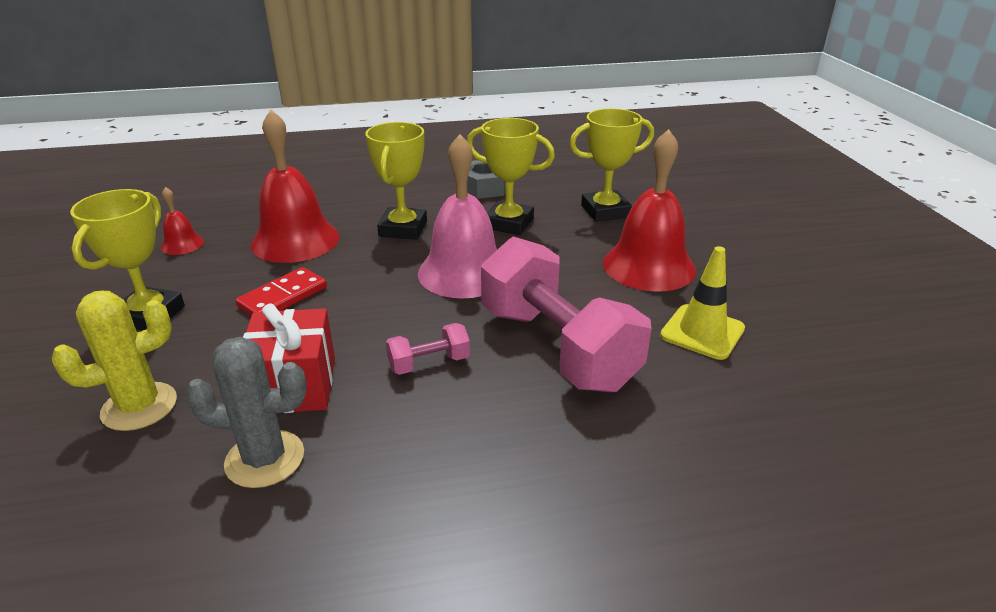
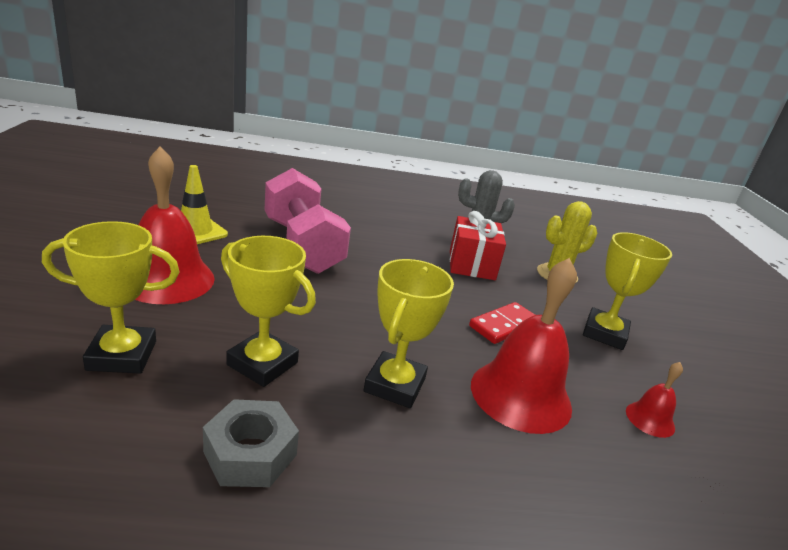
camera: 175 degrees left, 5 degrees down
(429, 363) = (389, 257): pink dumbbell -> none
(464, 272) = (343, 313): pink bell -> none

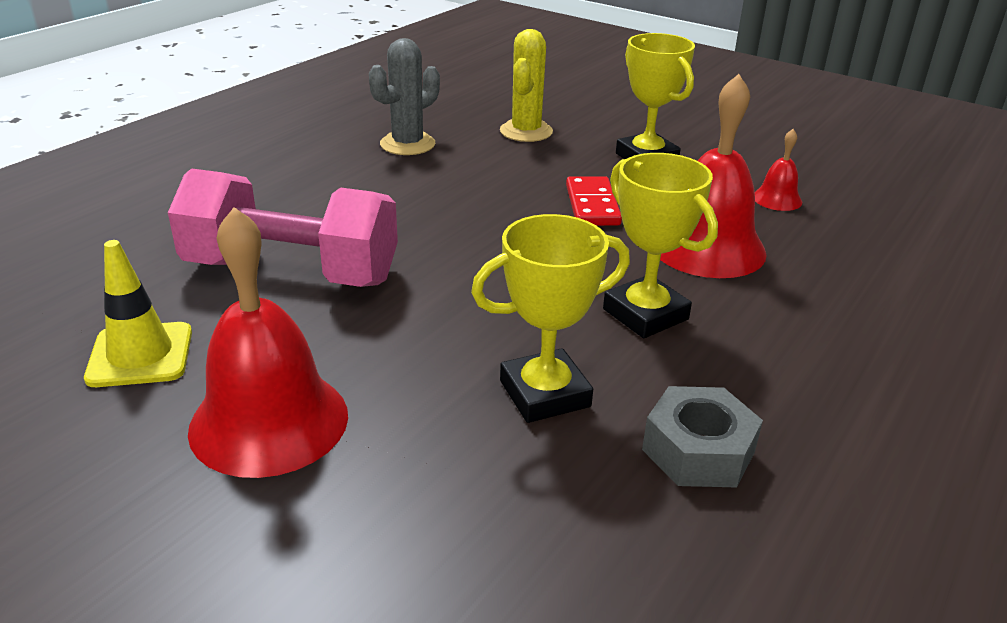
camera: 50 degrees left, 5 degrees up
(122, 355) = (440, 512): yellow trophy -> none
(471, 265) = (459, 171): red gift -> none

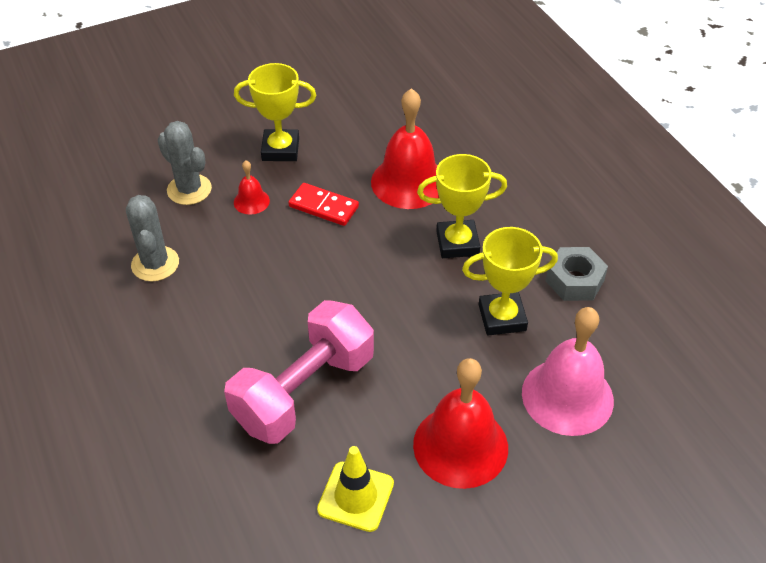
camera: 60 degrees left, 15 degrees up
(437, 512) = (567, 396): none -> pink bell
(526, 131) = (189, 189): yellow cactus -> grey cactus
(544, 394) = (502, 317): yellow trophy -> yellow trophy turned 75 degrees clockwise
(777, 199) = (377, 122): red bell -> red bell (251, 201)

